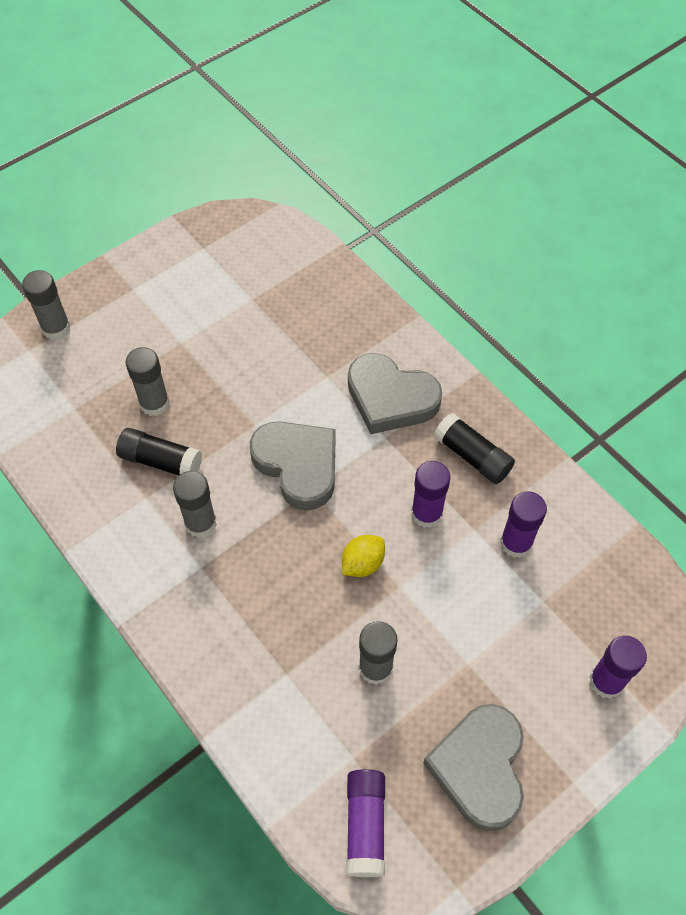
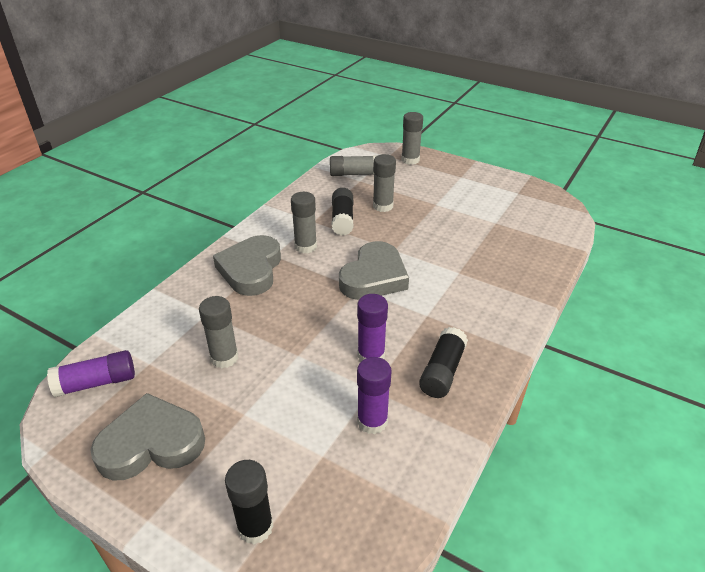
camera: 70 degrees right, 20 degrees down
(53, 409) = (354, 174): none -> grey glue stick
(362, 563) = (309, 329): yellow lemon -> none
(390, 398) = (464, 309): grey heart -> grey heart (251, 269)
(606, 681) = (255, 527): purple glue stick -> black glue stick

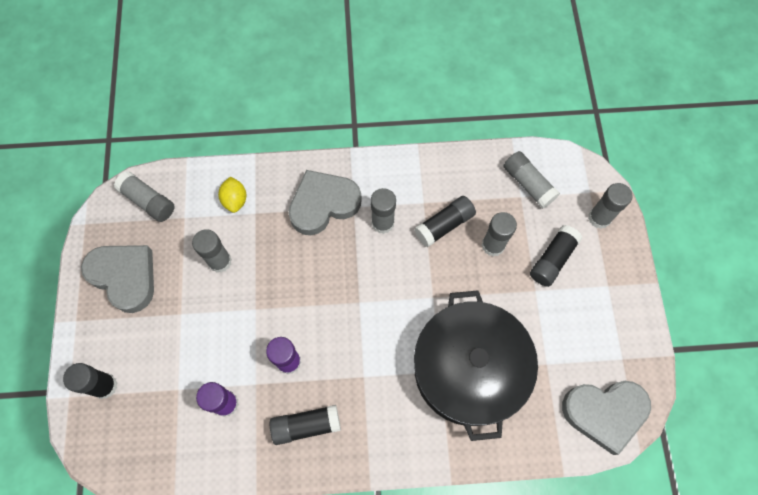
camera: 55 degrees right, 30 degrees up
(96, 383) = (148, 201): purple glue stick -> grey glue stick
(178, 319) = (235, 200): none -> yellow lemon
(374, 277) = (382, 305): grey heart -> grey heart (604, 413)
(420, 188) = (552, 259): none -> black glue stick
(469, 258) = (468, 369): none -> black pot

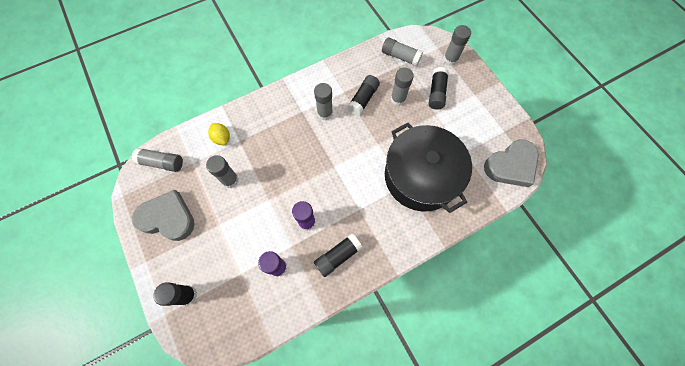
camera: 25 degrees left, 0 degrees up
(323, 204) = (281, 117): grey heart -> none

